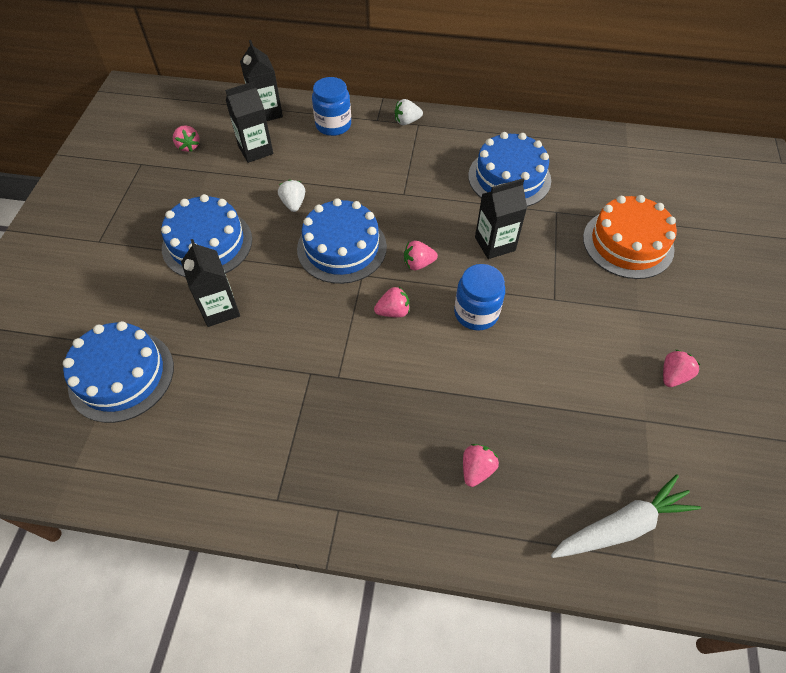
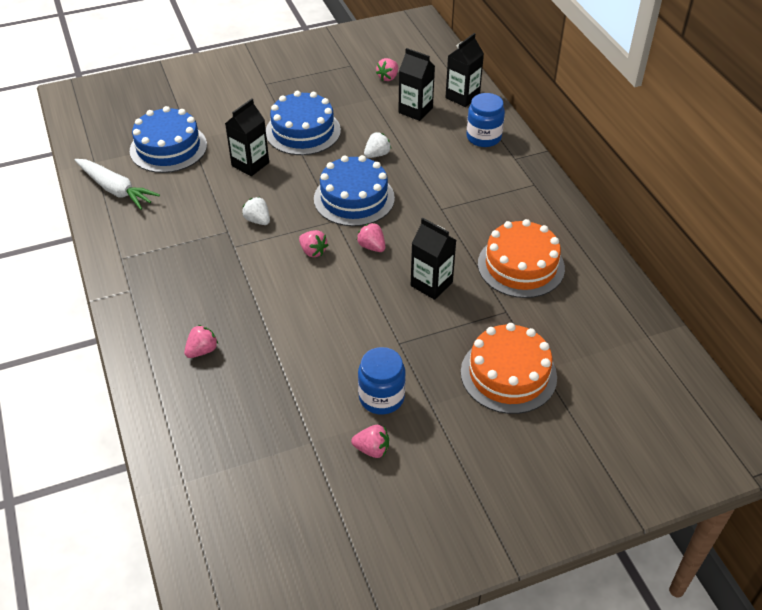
camera: 60 degrees right, 10 degrees down
(407, 121) = (531, 176): white strawberry -> white strawberry (258, 220)
(476, 313) = (347, 299): blue jar -> blue jar (381, 397)
(476, 469) = (202, 350): pink strawberry -> pink strawberry turned 45 degrees counterclockwise
(509, 178) = (521, 266): blue cake -> orange cake
(622, 525) = (203, 453): white carrot -> white carrot (116, 189)

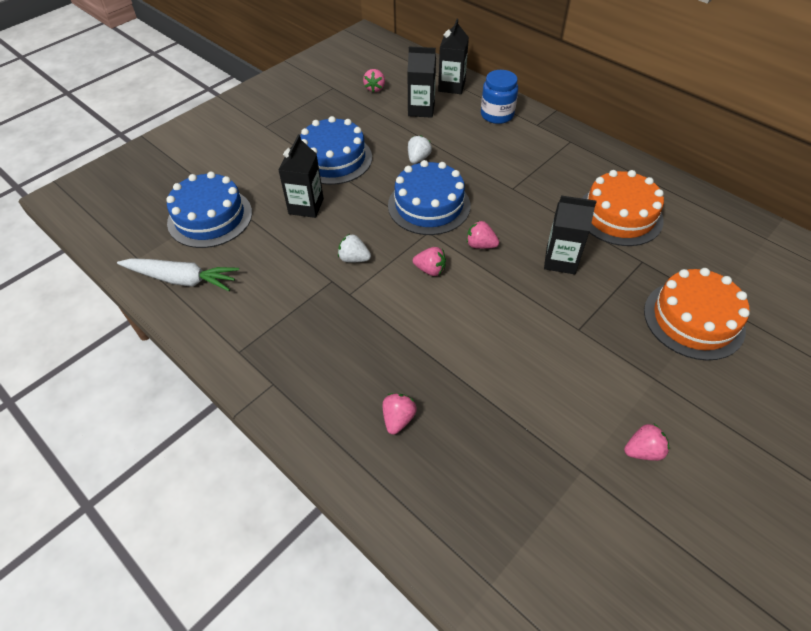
camera: 25 degrees left, 5 degrees up
(381, 397) = (607, 391): blue jar -> none

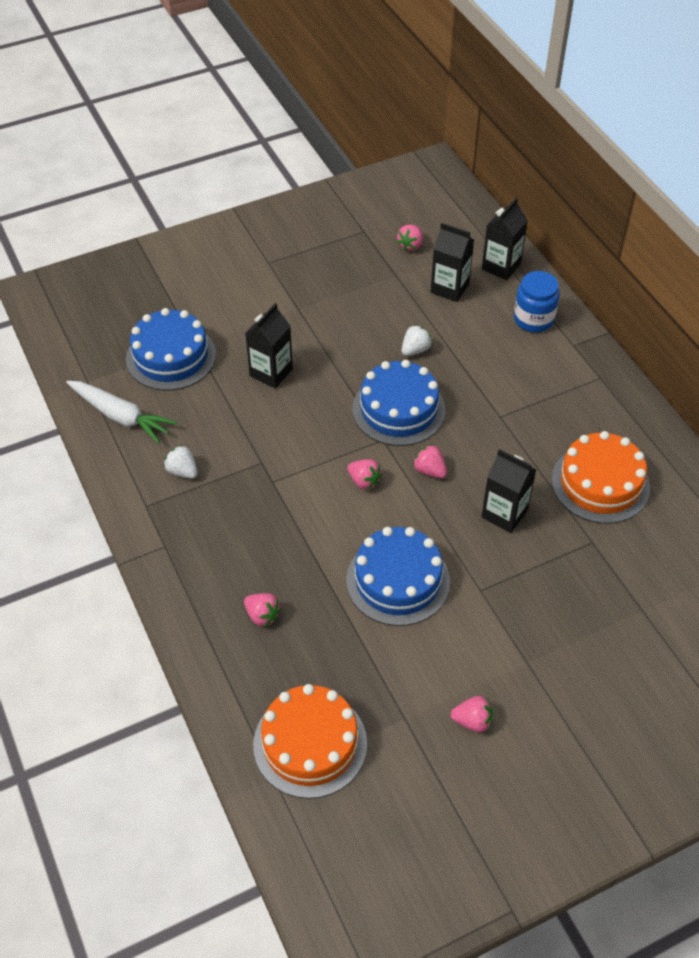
camera: 20 degrees right, 0 degrees up
(334, 159) = (324, 324): blue cake -> blue cake (398, 580)
(354, 258) = (293, 445): white strawberry -> white strawberry (182, 471)
(398, 419) = (262, 616): pink strawberry -> pink strawberry turned 90 degrees clockwise
(693, 319) = (606, 619): orange cake -> orange cake (310, 744)

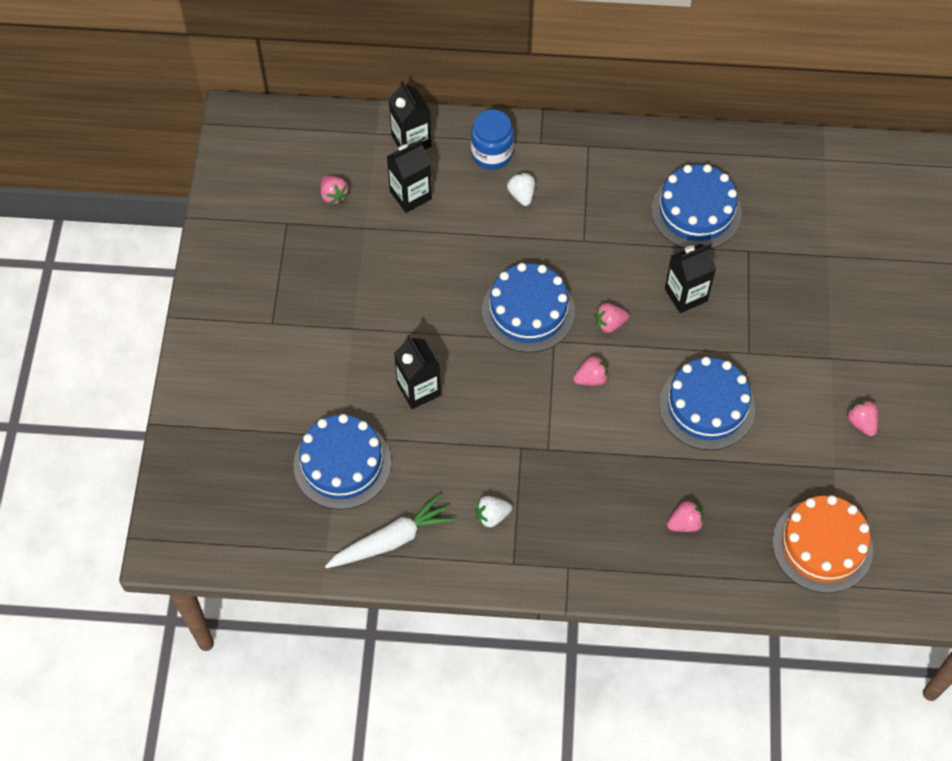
camera: 60 degrees left, 10 degrees up
(415, 350) = (467, 262): white strawberry -> white strawberry (521, 195)
(472, 721) = (861, 423): pink strawberry -> pink strawberry turned 60 degrees counterclockwise
(600, 483) = (696, 211): orange cake -> blue cake

